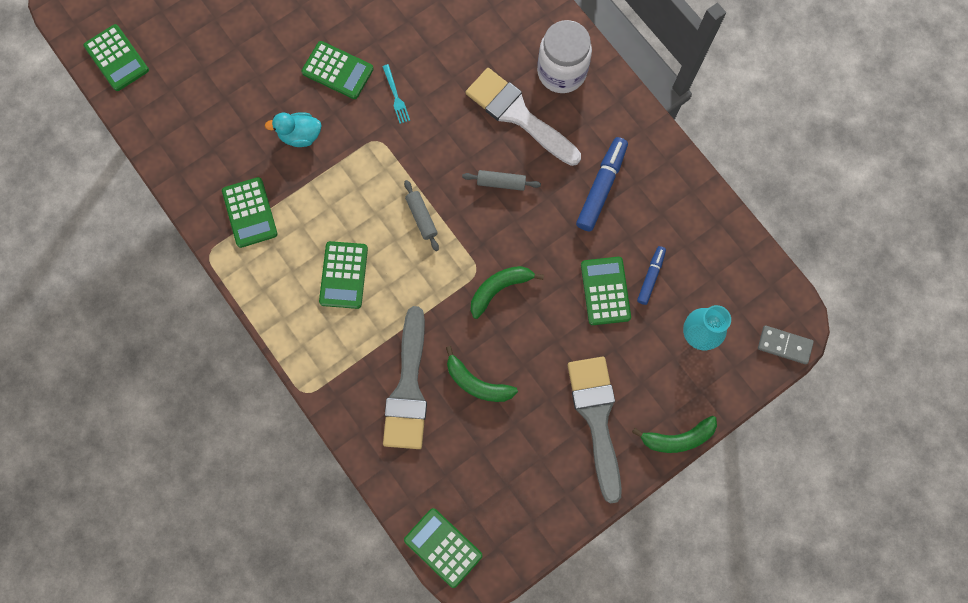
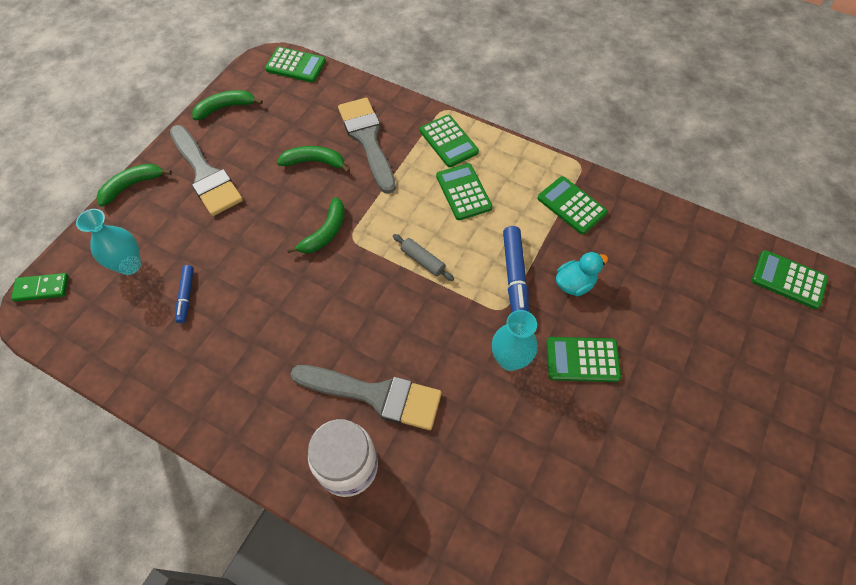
camera: 155 degrees right, 15 degrees down
(396, 96) = (509, 359): turquoise fork -> turquoise vase
(501, 182) = (363, 321): grey rolling pin -> none
(518, 115) = (375, 395): white brush -> grey brush
(548, 512) = (226, 107): none -> green banana
(601, 187) = (260, 358): blue marker -> blue marker (514, 277)
(605, 291) = (227, 267): green calculator -> green calculator (448, 141)
(784, 345) = (42, 288): grey domino -> green domino

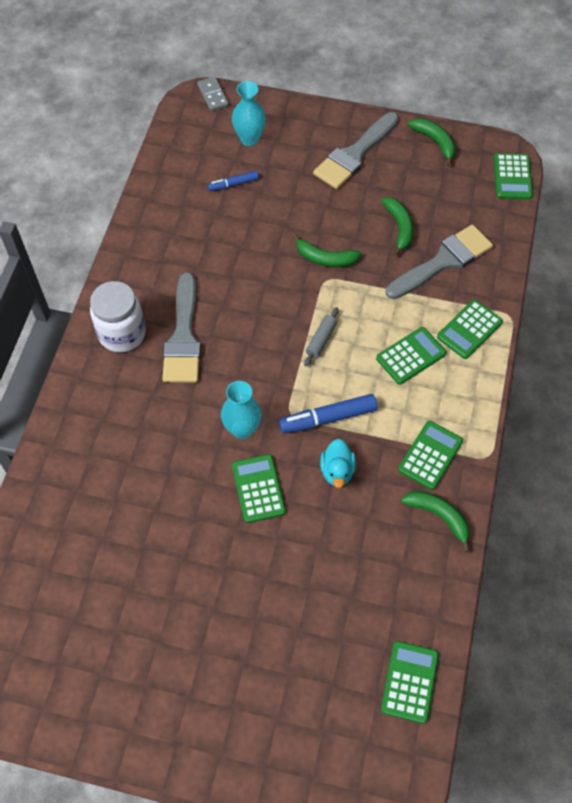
camera: 75 degrees right, 0 degrees up
(42, 288) = (213, 95): green domino -> grey domino
(132, 185) = (324, 110): green banana -> green banana (439, 516)
(574, 284) = (337, 471): turquoise duck -> turquoise duck turned 45 degrees clockwise

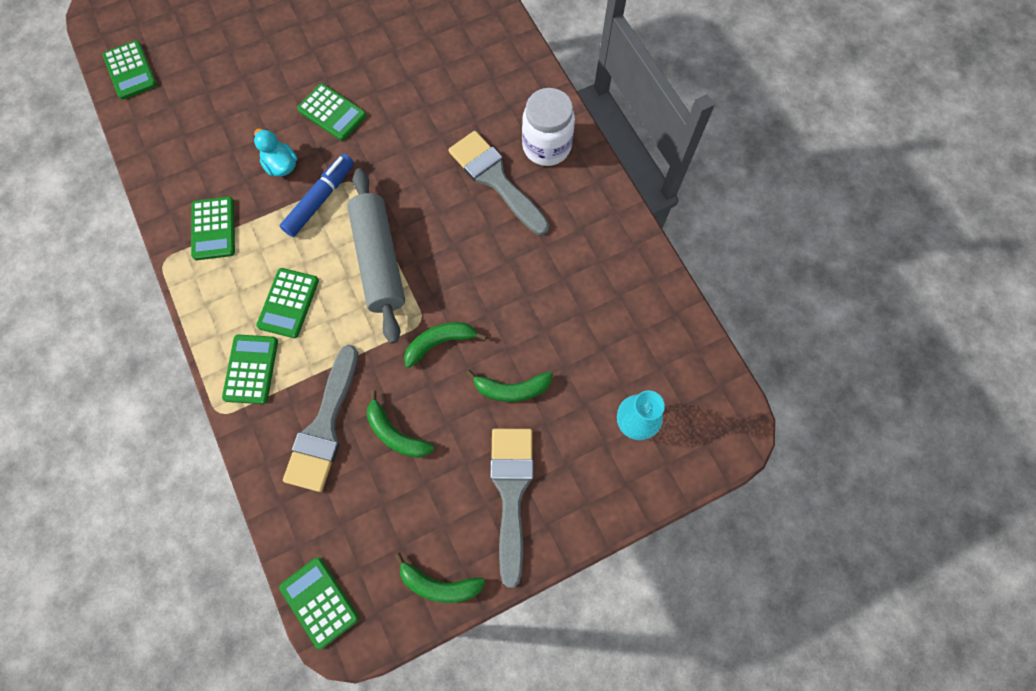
camera: 140 degrees right, 10 degrees up
(213, 95) = (724, 450): grey domino -> none
(233, 184) = (596, 356): blue marker -> none
(242, 429) = (381, 144): turquoise vase -> none
(321, 340) = (378, 260): grey rolling pin -> grey rolling pin, size x2.37
(439, 516) = (176, 187): green banana -> green banana (511, 389)

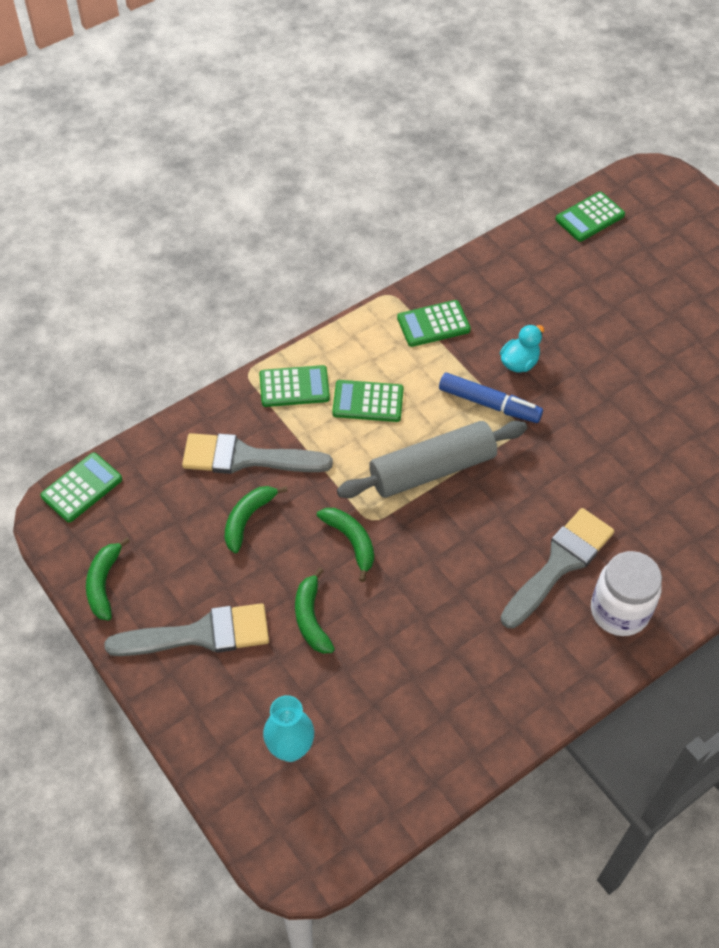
camera: 80 degrees right, 15 degrees down
(332, 112) = (596, 393): green calculator -> none

